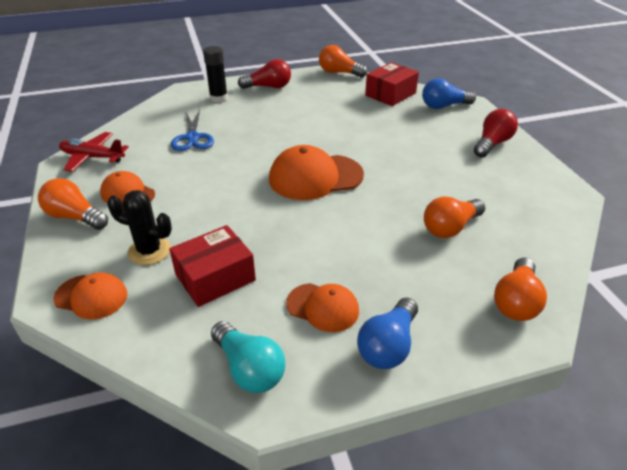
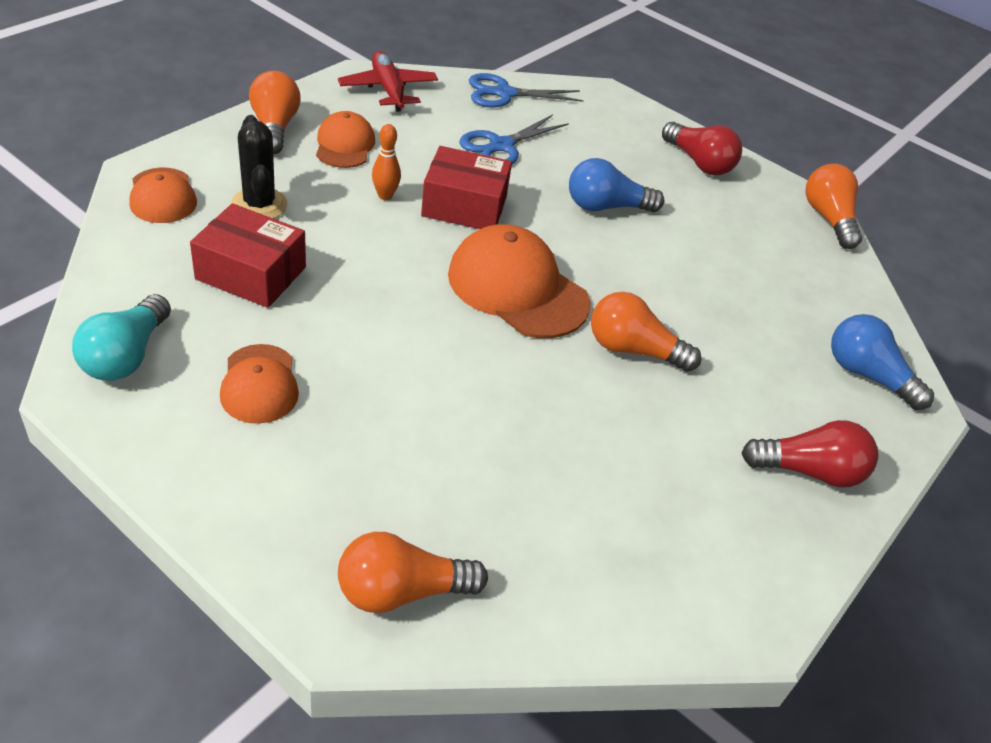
camera: 50 degrees right, 5 degrees up
(147, 119) = (504, 93): none -> blue scissors
(194, 195) = (385, 196): none -> orange bowling pin
(218, 98) = (617, 129): black glue stick -> none
(388, 346) = (229, 468): blue light bulb -> blue light bulb (606, 207)
(390, 94) = (830, 298): red box -> red box (464, 206)
(450, 228) = (518, 471): orange light bulb -> orange light bulb (633, 350)

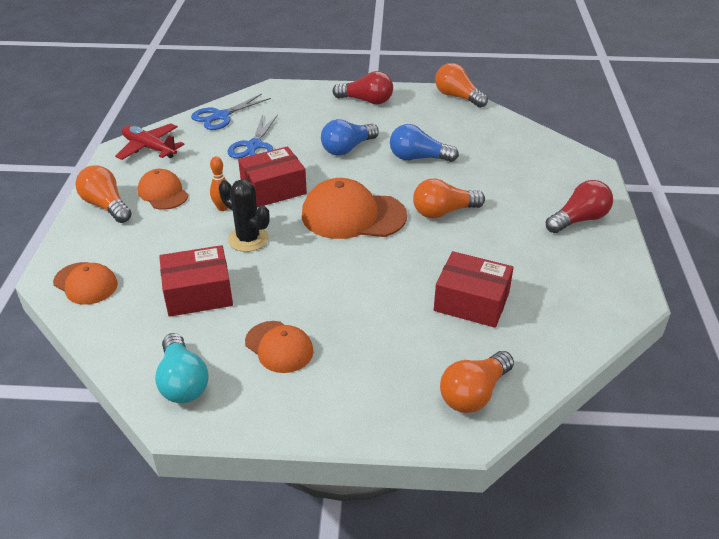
camera: 30 degrees left, 5 degrees down
(259, 205) = (154, 254): black cactus -> black cactus (248, 239)
(534, 480) = (471, 302): none -> red box
(867, 375) = (554, 162): blue light bulb -> blue light bulb (418, 158)

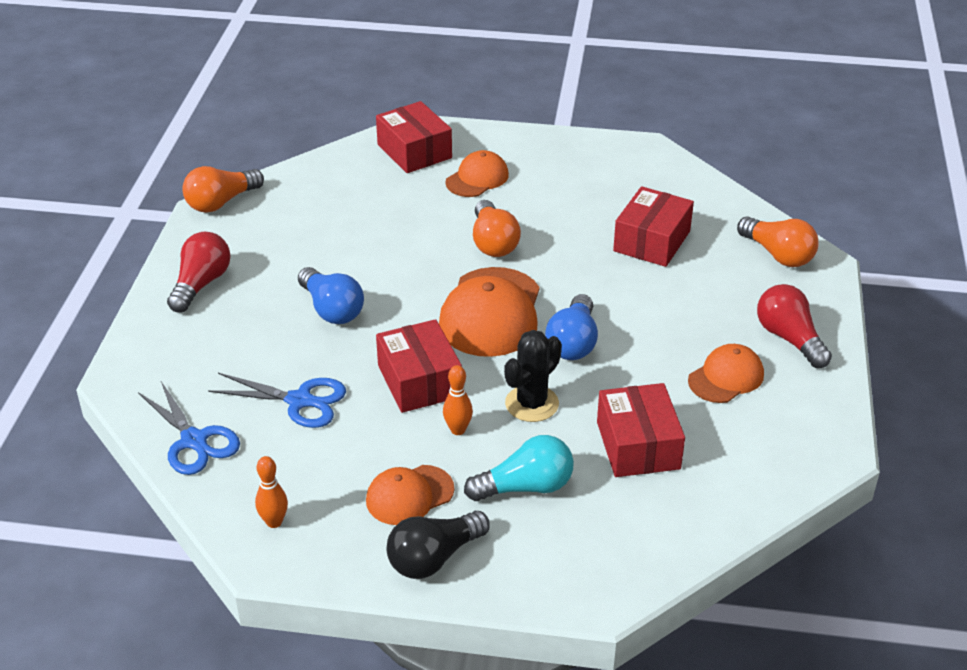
camera: 85 degrees left, 0 degrees up
(85, 283) = (617, 557): orange cap -> orange cap (477, 178)
(106, 206) = (434, 558): orange light bulb -> black light bulb
(149, 148) = (274, 522): red plane -> orange bowling pin
(183, 382) = (785, 450): turquoise light bulb -> turquoise light bulb (526, 487)
(418, 158) = (371, 251): blue light bulb -> blue light bulb (573, 343)
(558, 167) = (414, 151): none -> red box
(579, 220) = (519, 155): red light bulb -> red light bulb (789, 338)

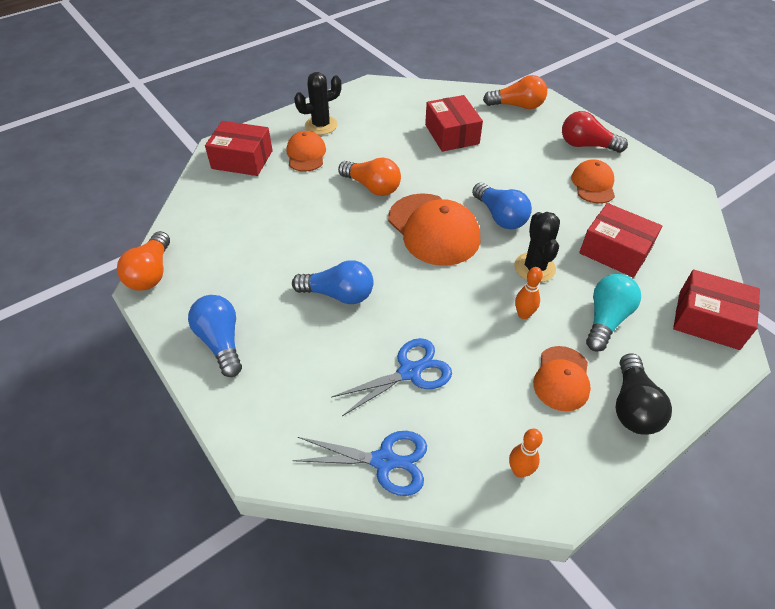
camera: 45 degrees left, 10 degrees up
(201, 284) = (221, 342): red light bulb -> blue light bulb
(419, 381) = (458, 301): red box -> red box (708, 320)
(532, 159) = (321, 125): none -> black cactus

